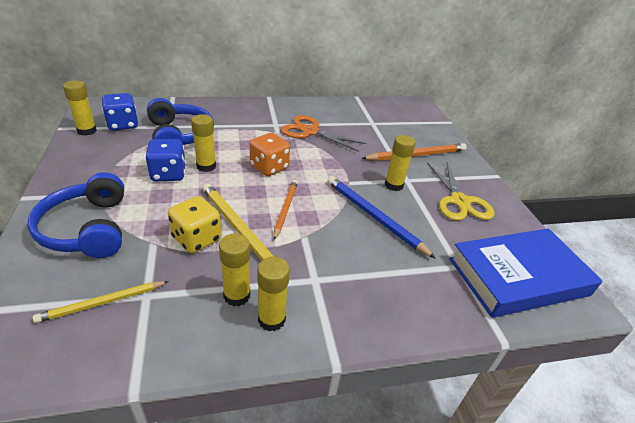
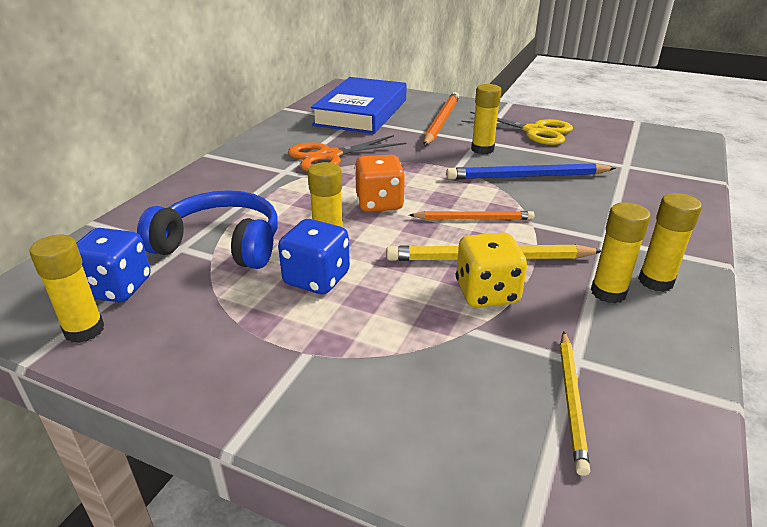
camera: 50 degrees left, 5 degrees down
(87, 228) = (391, 384): blue headphones -> none
(285, 209) = (474, 218): orange pencil -> orange pencil turned 135 degrees clockwise
(518, 277) = (652, 148): blue book -> blue book (361, 112)

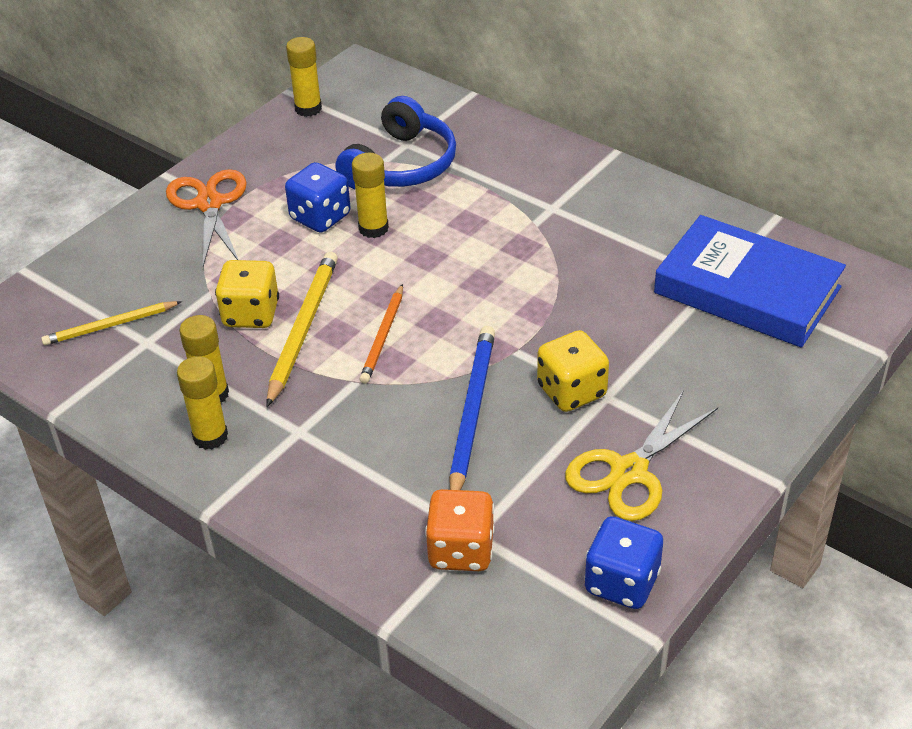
camera: 105 degrees right, 10 degrees up
(117, 288) = (356, 117): blue dice -> blue dice (622, 582)
(329, 156) = (585, 245): orange scissors -> orange scissors (209, 204)
(379, 203) = (444, 271): orange dice -> orange dice (461, 550)
(441, 121) = (692, 371): orange pencil -> none
(482, 149) = (571, 391): yellow glue stick -> yellow dice
(572, 401) = (110, 326): yellow pencil -> yellow pencil turned 45 degrees counterclockwise

